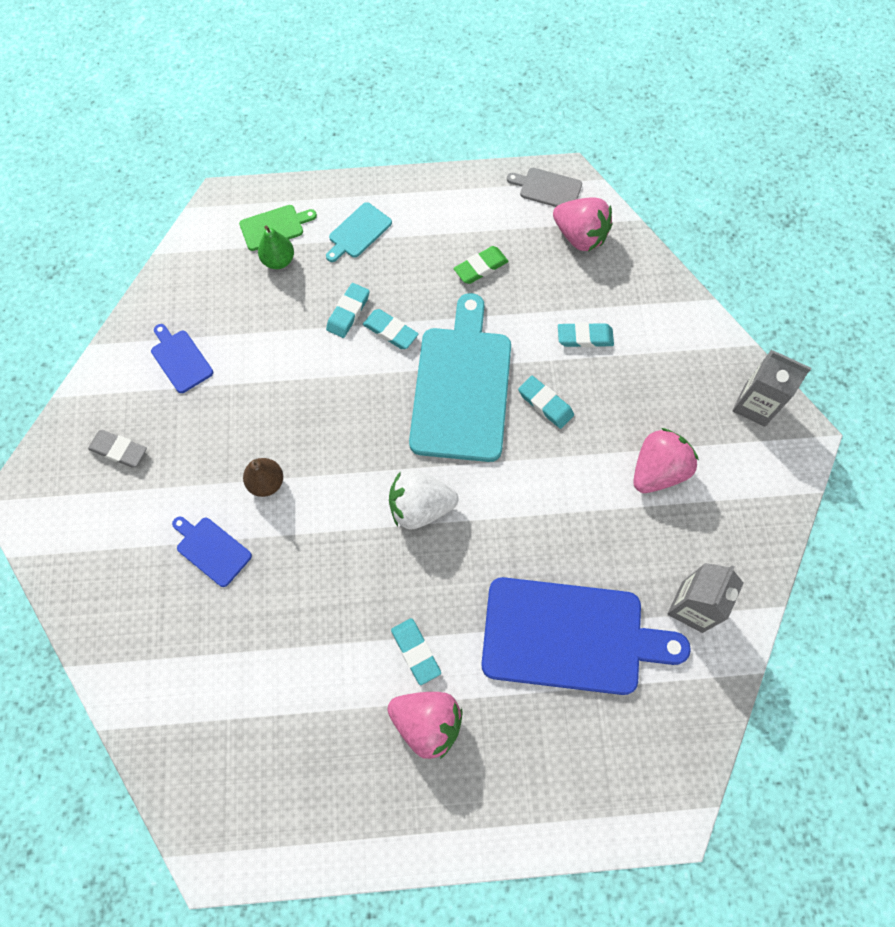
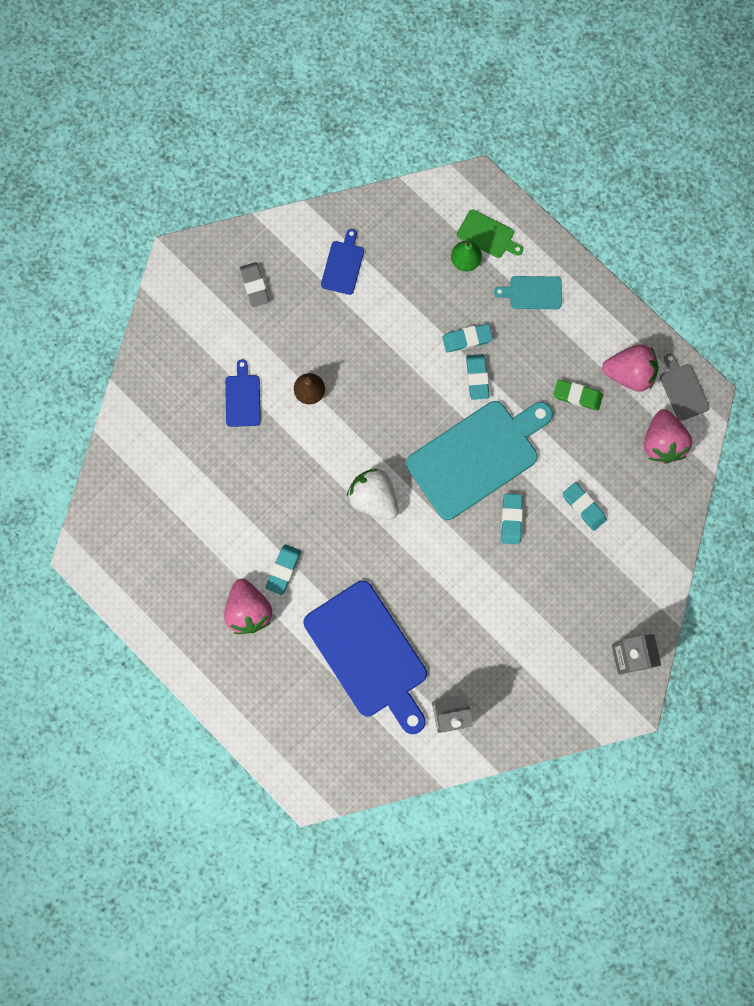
camera: 50 degrees right, 10 degrees up
(657, 471) = (525, 627): pink strawberry -> pink strawberry (629, 374)

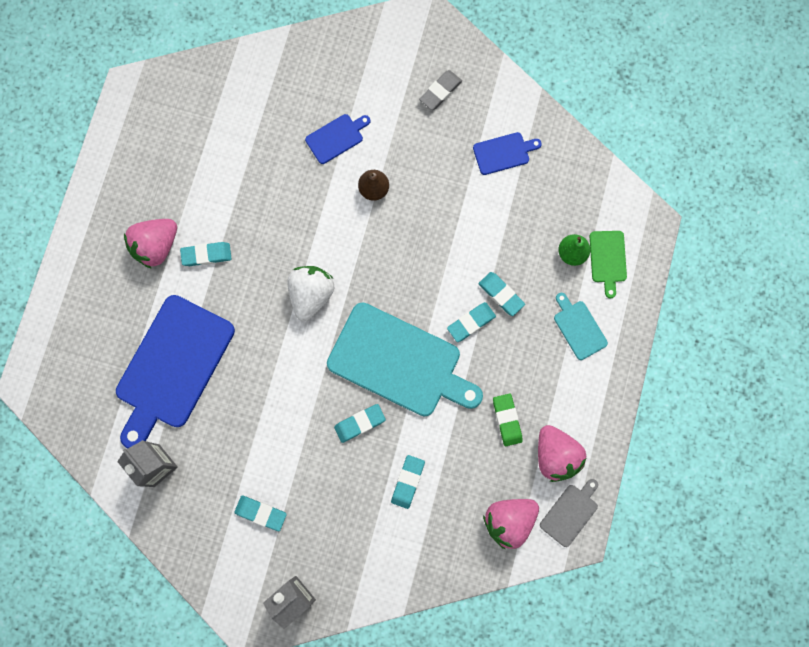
camera: 60 degrees right, 0 degrees up
(541, 646) = (261, 513): none -> turquoise eraser

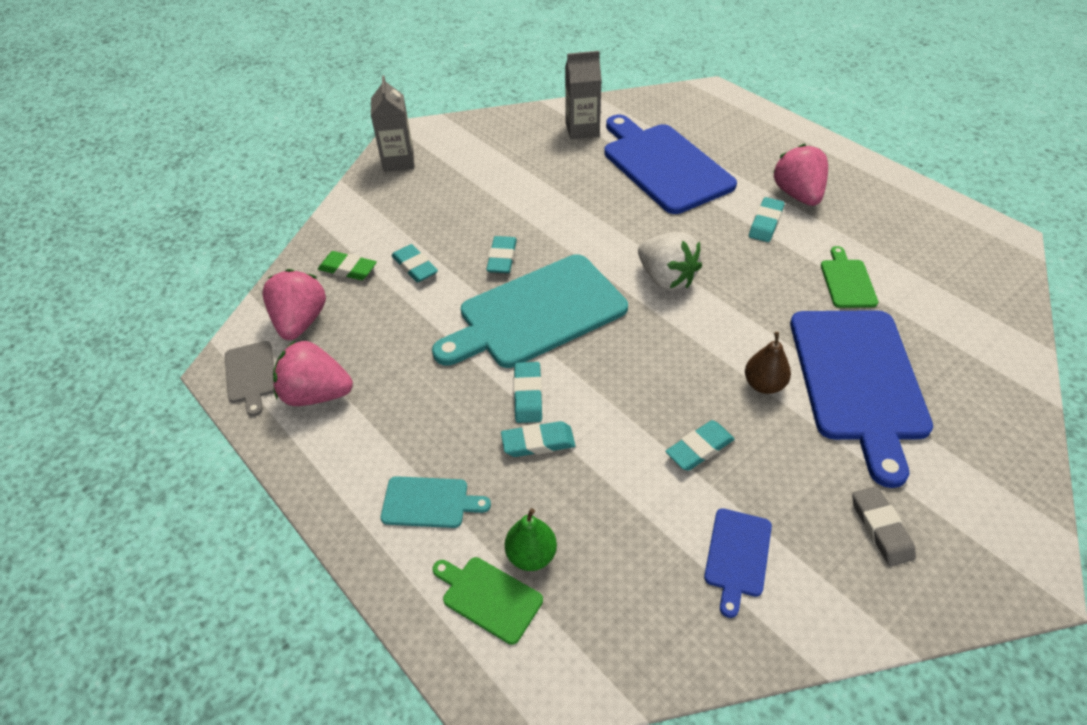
camera: 125 degrees right, 30 degrees down
(242, 175) = (847, 281): none -> green cutting board
(261, 513) = (485, 168): turquoise eraser -> turquoise eraser (699, 448)
(336, 137) = (858, 381): blue cutting board -> blue cutting board, size x2.22
(507, 420) = (394, 371): green eraser -> green eraser (348, 269)

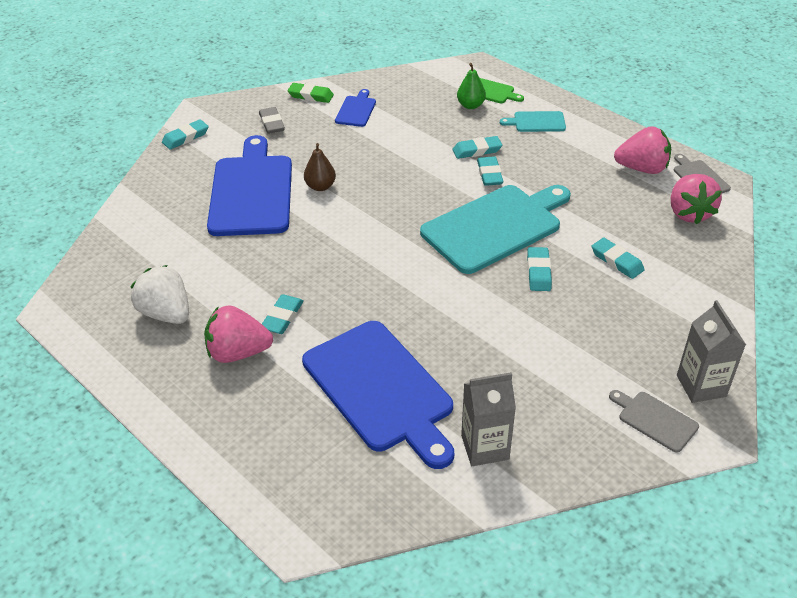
camera: 175 degrees right, 5 degrees down
(348, 269) = (677, 257): green eraser -> green eraser (311, 96)
(447, 142) = (655, 420): none -> grey cutting board
(666, 278) = (386, 259): white strawberry -> white strawberry (166, 313)
(699, 448) = (371, 152): turquoise eraser -> turquoise eraser (186, 137)
(798, 195) = (238, 352): pink strawberry -> pink strawberry turned 105 degrees clockwise
(847, 281) = (227, 262): green cutting board -> none

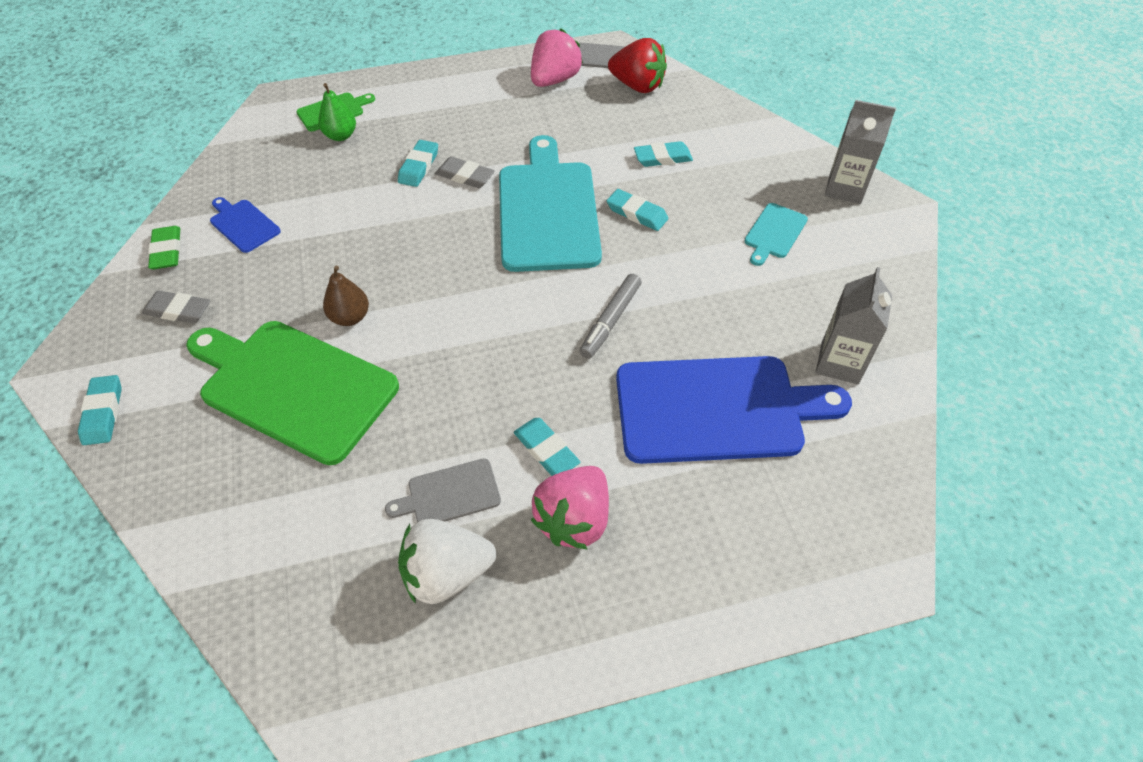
camera: 60 degrees left, 10 degrees up
(252, 191) = (293, 387): blue cutting board -> green cutting board
(311, 96) = (167, 251): green eraser -> green eraser turned 60 degrees counterclockwise
(417, 302) = (610, 321): none -> grey marker
(489, 174) = (465, 176): turquoise eraser -> grey eraser
(536, 122) = (419, 106): turquoise cutting board -> turquoise cutting board (774, 233)
(655, 420) = (867, 235): grey cutting board -> grey cutting board (449, 494)
(689, 213) = (637, 86): pink strawberry -> red strawberry

